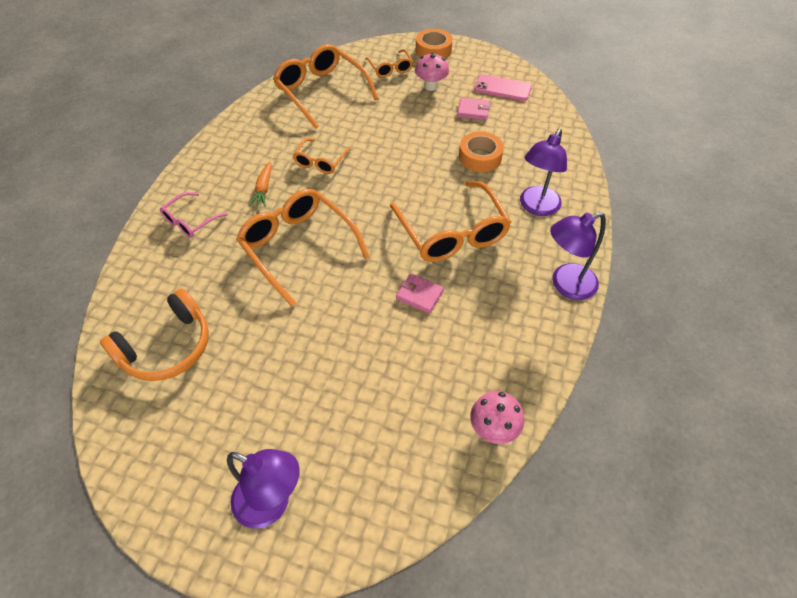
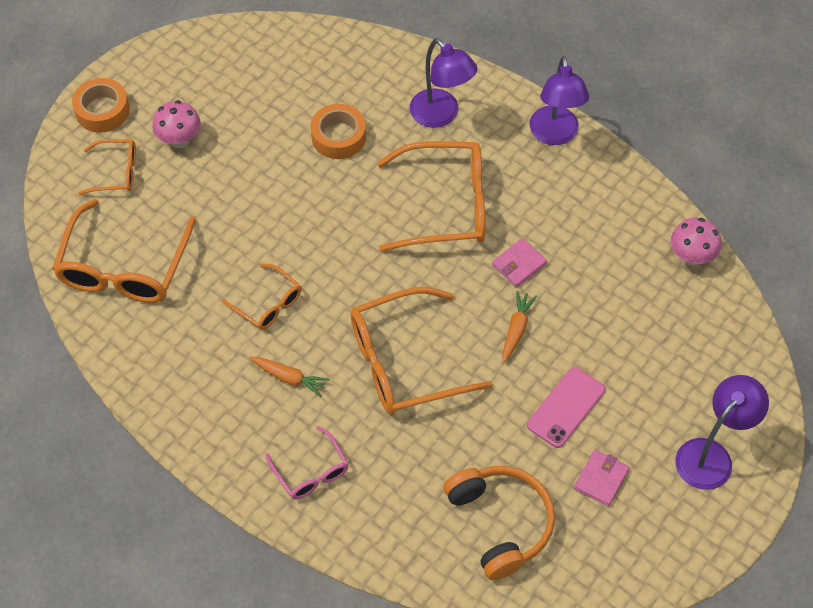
camera: 70 degrees left, 5 degrees up
(321, 92) = (124, 267): orange glasses -> orange glasses turned 60 degrees counterclockwise
(354, 310) = (516, 329): none -> orange carrot
(473, 111) = (252, 113): pink wallet -> pink wallet (601, 479)
(502, 88) = (224, 66): pink phone -> pink phone (566, 407)

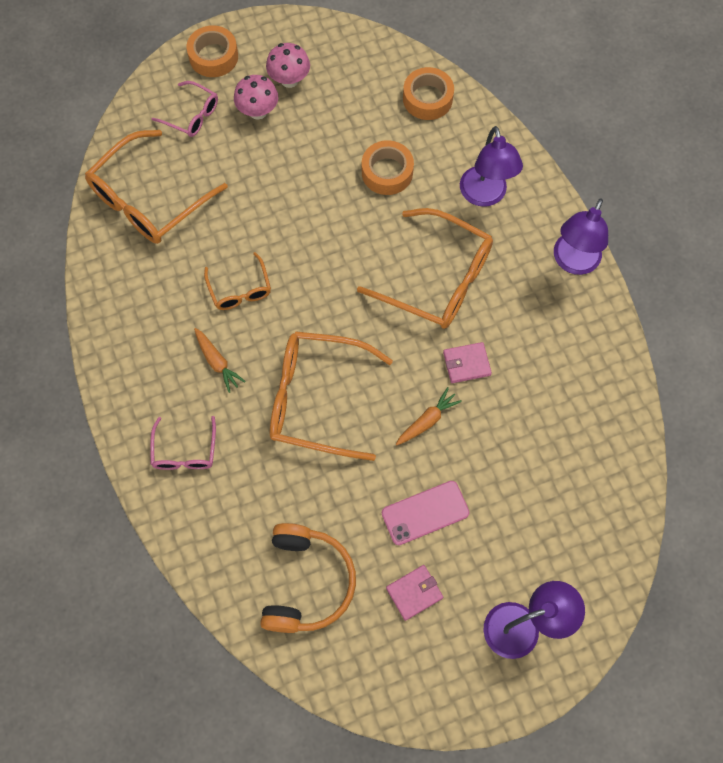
camera: 30 degrees right, 10 degrees up
(116, 172) = (192, 115): orange glasses -> pink glasses
(334, 57) = (427, 99): none -> orange tape
(691, 256) = (623, 436): pink mushroom -> pink mushroom (289, 80)

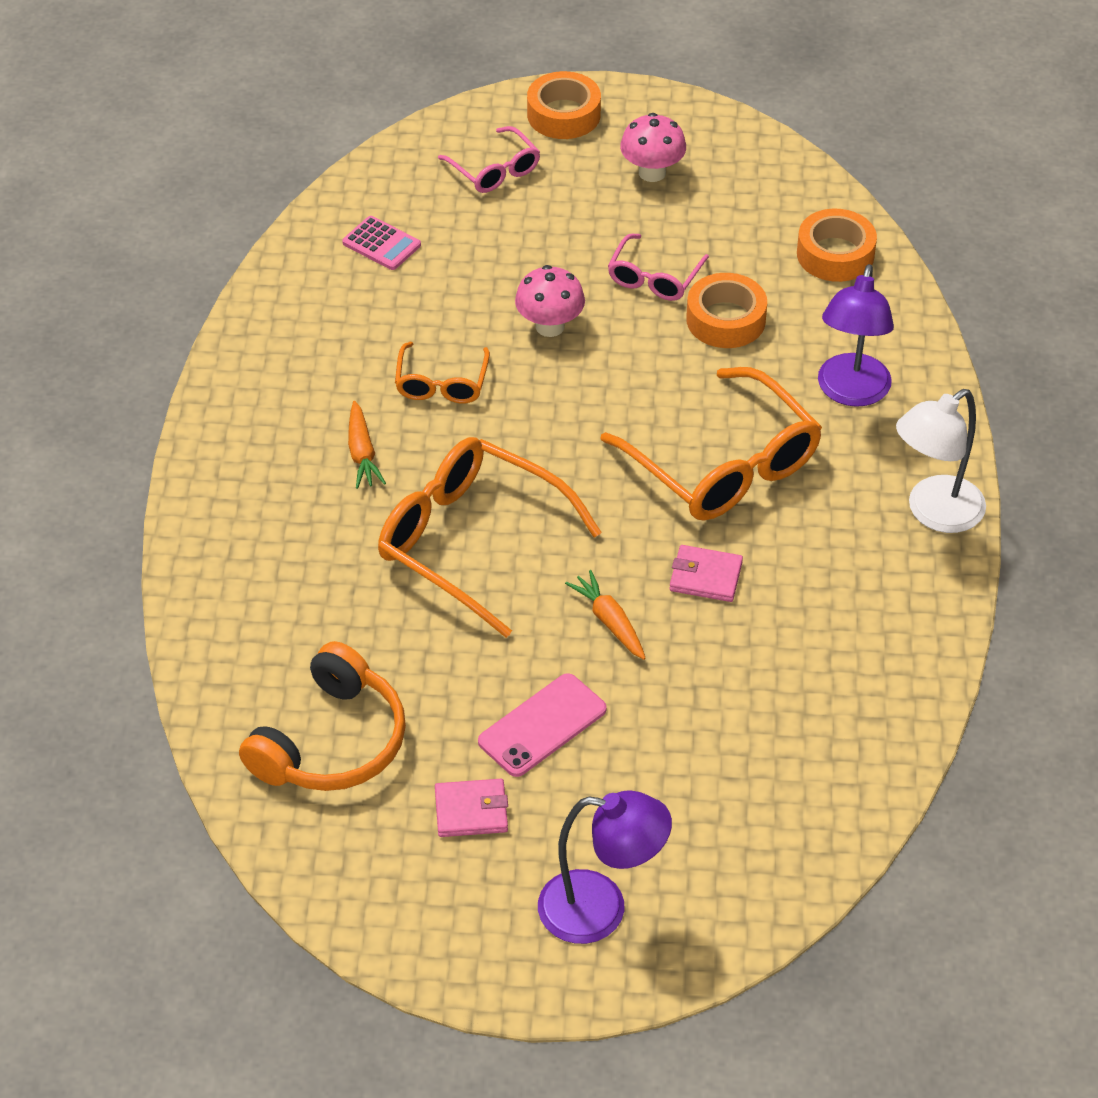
camera: 25 degrees right, 20 degrees down
(149, 199) = (381, 244): orange glasses -> pink calculator
(185, 451) = (259, 536): pink glasses -> pink glasses (654, 278)
(258, 111) = (587, 194): pink mushroom -> pink mushroom (550, 326)
(425, 513) = (542, 725): pink phone -> pink phone turned 45 degrees counterclockwise
(427, 420) = (609, 621): orange carrot -> orange carrot turned 105 degrees counterclockwise
(573, 262) = (934, 513): purple lamp -> white lamp

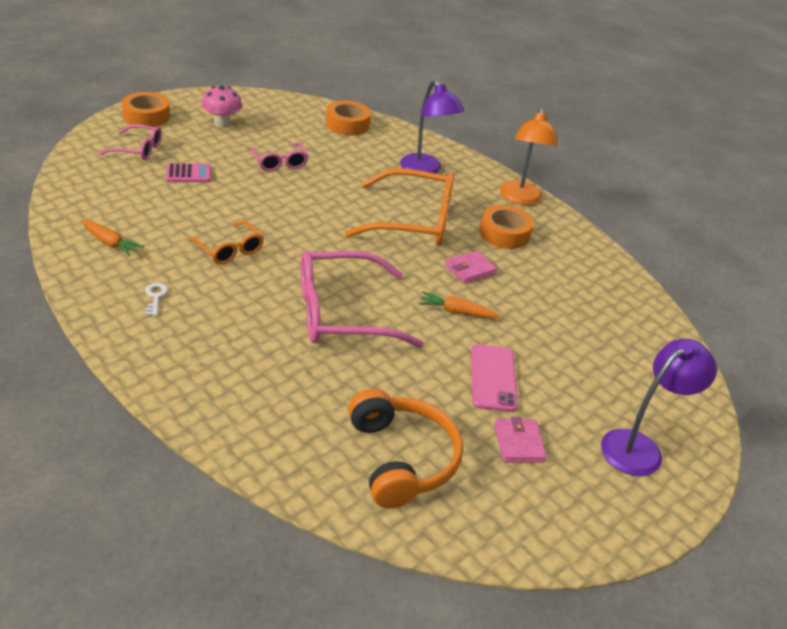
camera: 50 degrees left, 10 degrees down
(296, 404) = (155, 297): none -> white key
(362, 453) = (226, 302): orange carrot -> orange carrot (110, 243)
(381, 244) = (113, 203): pink calculator -> pink calculator (188, 174)
(471, 542) = (342, 313): orange glasses -> pink glasses
(471, 811) = (519, 443): pink wallet -> pink wallet turned 45 degrees counterclockwise
(550, 326) = (254, 201): pink mushroom -> none
(725, 320) = (334, 165): orange tape -> orange tape (504, 233)
(934, 513) = (520, 199): white lamp -> orange lamp

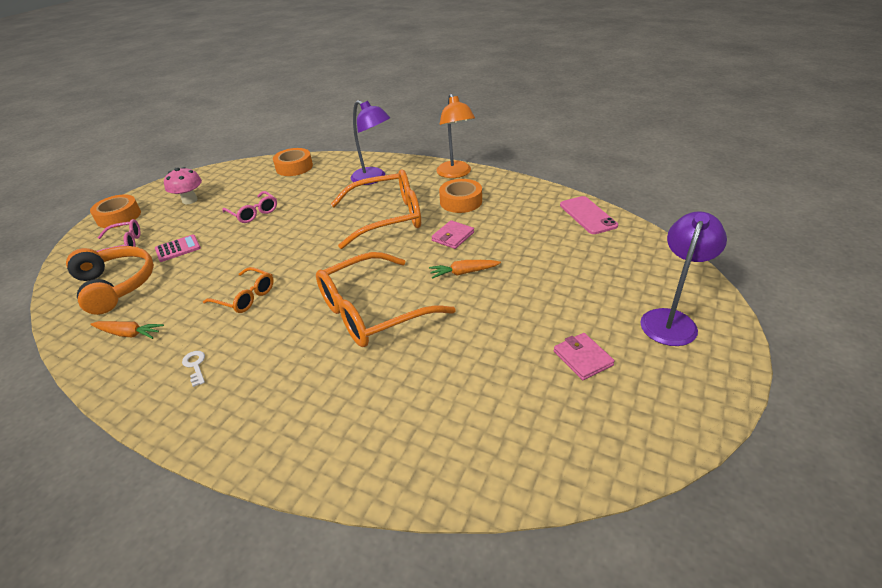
camera: 15 degrees left, 0 degrees up
(342, 313) = (373, 311): pink glasses -> orange glasses
(402, 458) = (499, 417): orange headphones -> orange headphones (116, 285)
(493, 378) = (526, 313): pink phone -> pink phone (587, 215)

